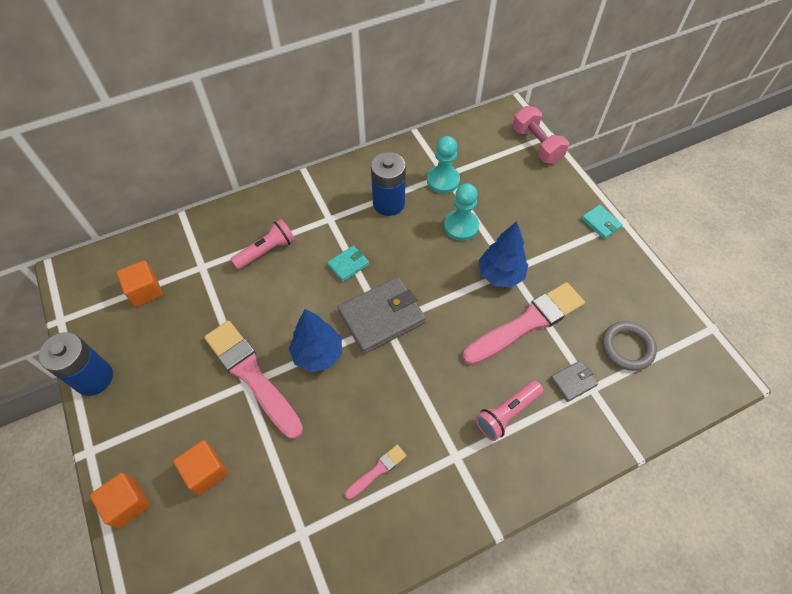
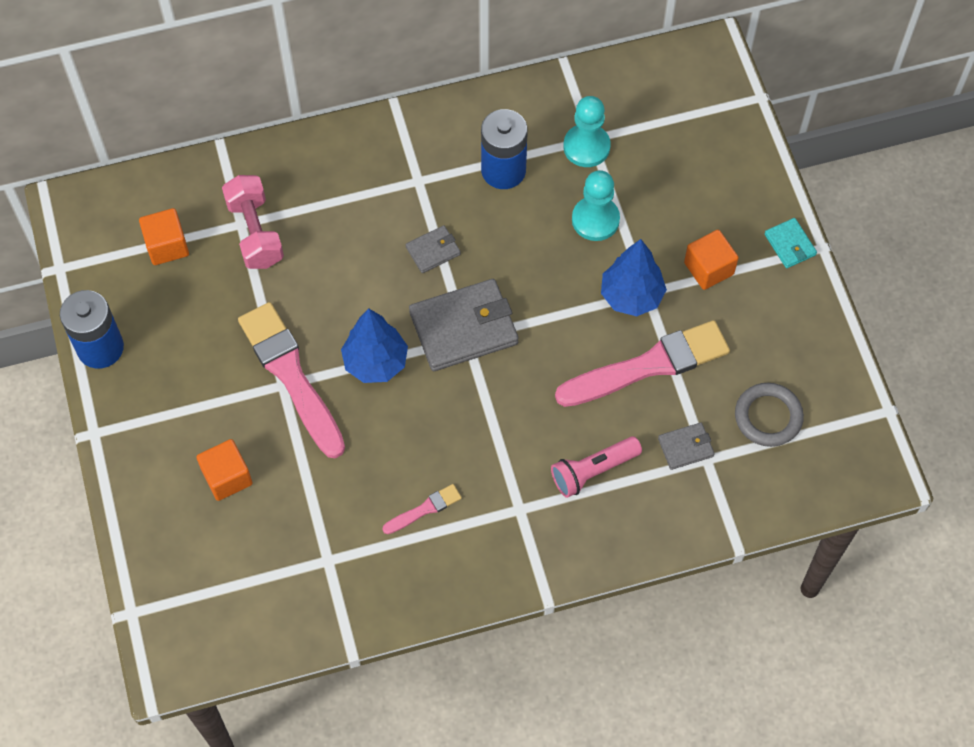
camera: 10 degrees right, 5 degrees up
(128, 503) = (136, 497): orange cube -> orange cube (708, 268)
(266, 251) = (328, 214): pink flashlight -> none
(348, 264) = (433, 251): turquoise wallet -> grey wallet
(536, 145) = (735, 111): pink dumbbell -> pink dumbbell (255, 232)

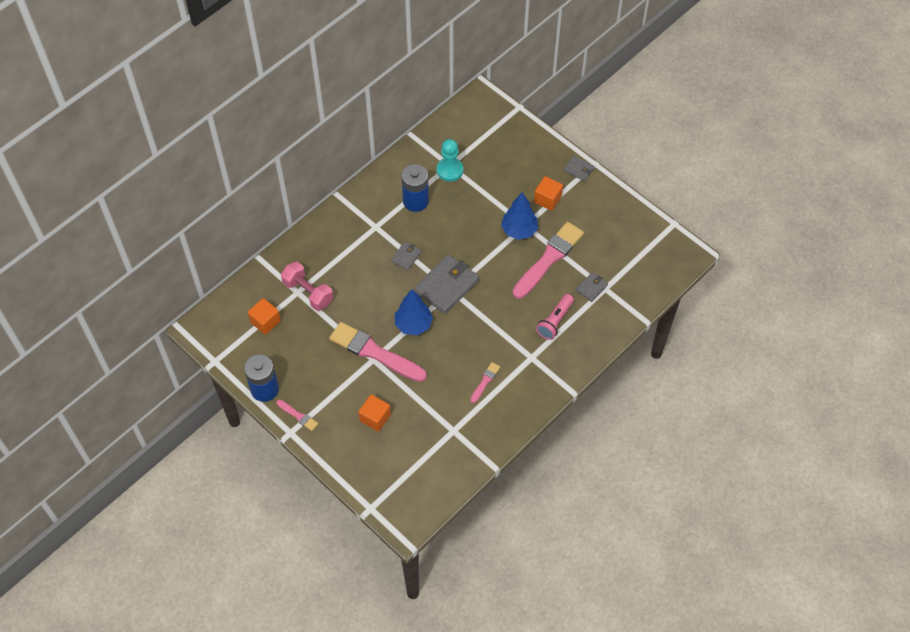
camera: 30 degrees left, 5 degrees down
(121, 414) = (298, 416): none -> pink brush
(595, 220) = (477, 203): turquoise pawn -> none
(768, 417) = (621, 254): grey ring -> none
(790, 245) = (579, 169): turquoise wallet -> grey wallet

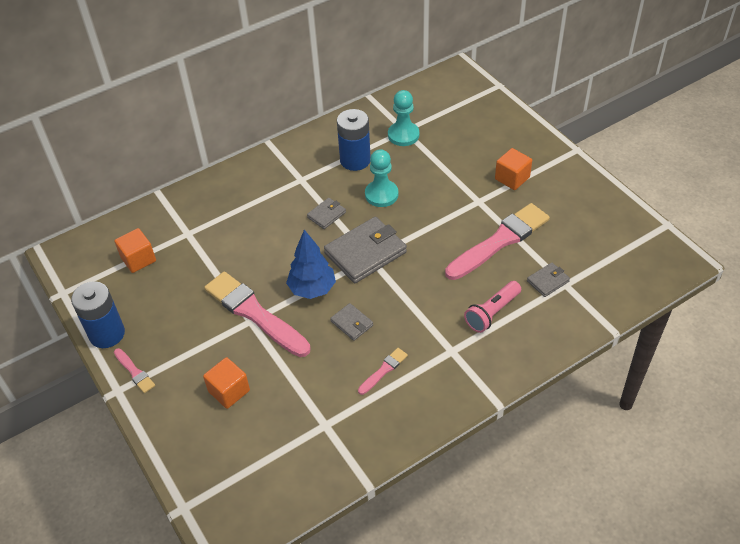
camera: 15 degrees right, 10 degrees down
(308, 292) = (199, 236): pink dumbbell -> none
(446, 231) = (381, 195): none -> turquoise pawn
(519, 230) = (469, 206): blue tree -> none
(579, 169) = (556, 153): grey wallet -> grey wallet (352, 323)

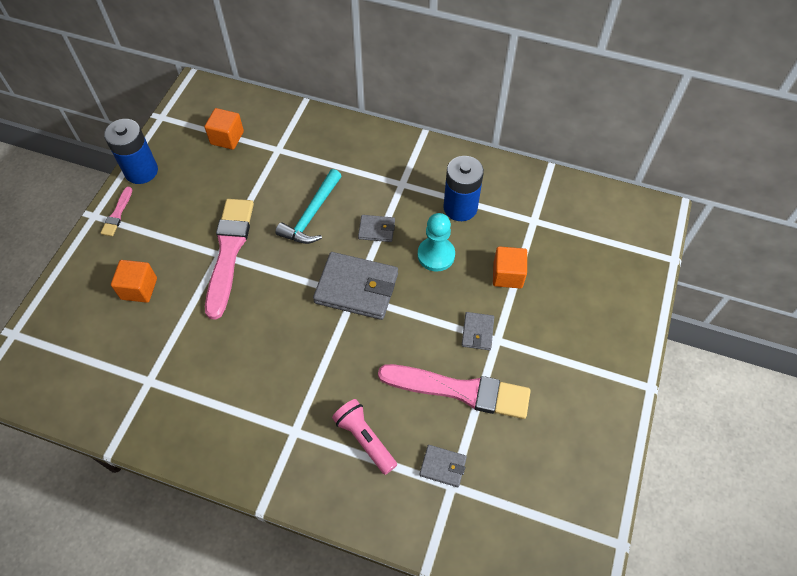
camera: 50 degrees right, 10 degrees up
(273, 245) = (312, 215): none -> turquoise hammer
(312, 289) = (285, 275): blue tree -> none
(352, 323) = (269, 330): grey wallet -> grey wallet (477, 332)
(383, 370) = (234, 389): pink brush -> none
(403, 135) = (526, 223): turquoise pawn -> none
(492, 313) = (364, 439): pink flashlight -> pink flashlight turned 45 degrees clockwise
(512, 178) = (553, 351): orange cube -> orange cube (507, 275)

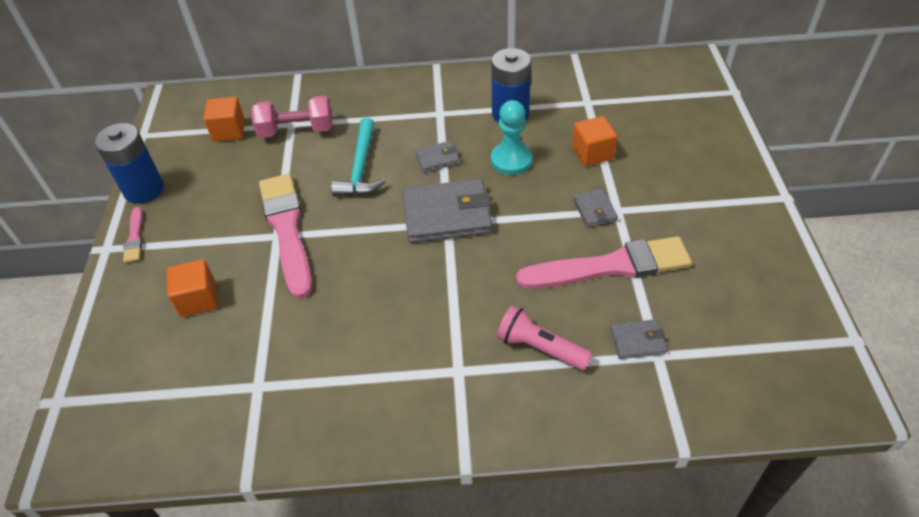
camera: 20 degrees left, 10 degrees down
(279, 158) = (296, 131): none -> pink dumbbell

